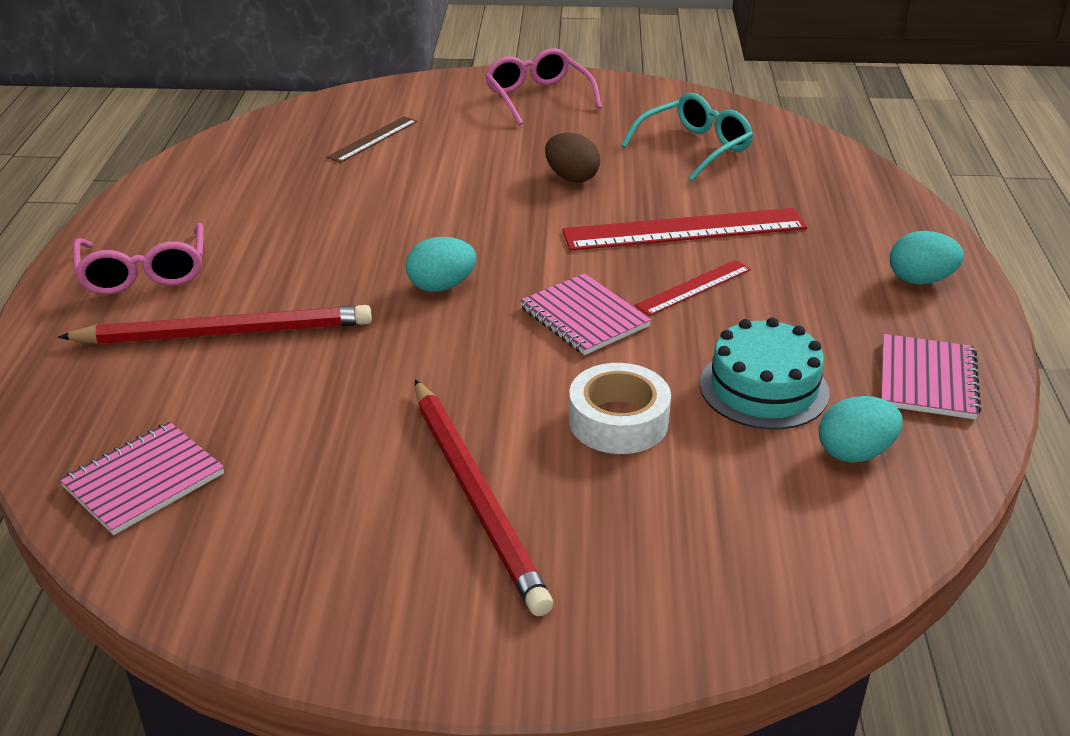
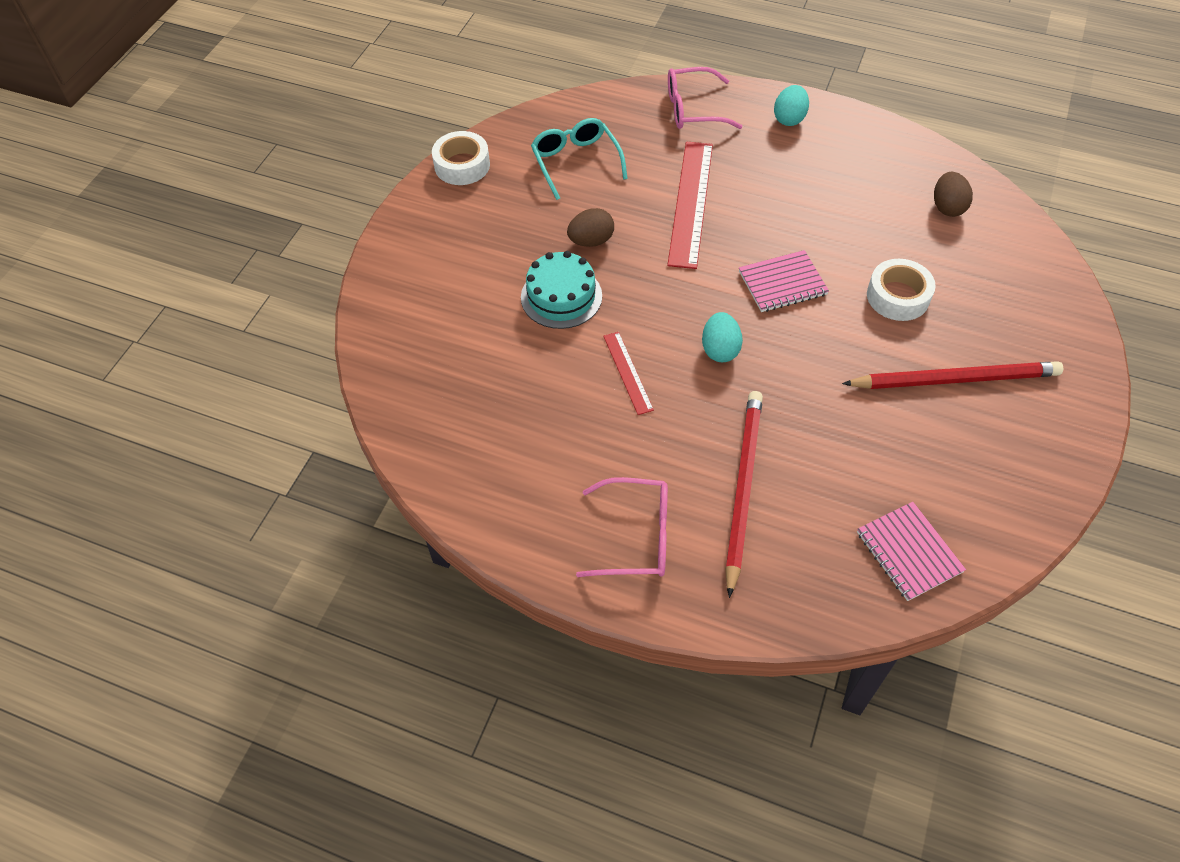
camera: 70 degrees left, 20 degrees up
(373, 139) = (466, 349): brown ruler -> none
(538, 97) = (442, 226): pink glasses -> pink glasses (693, 109)
(636, 90) = (462, 165): none -> white tape
(693, 287) = (764, 220): red ruler -> red ruler (627, 372)
(763, 388) = (881, 223): turquoise cake -> turquoise cake (561, 296)
(855, 453) = (947, 207): turquoise egg -> brown egg
(927, 379) = (889, 155): pink notebook -> none

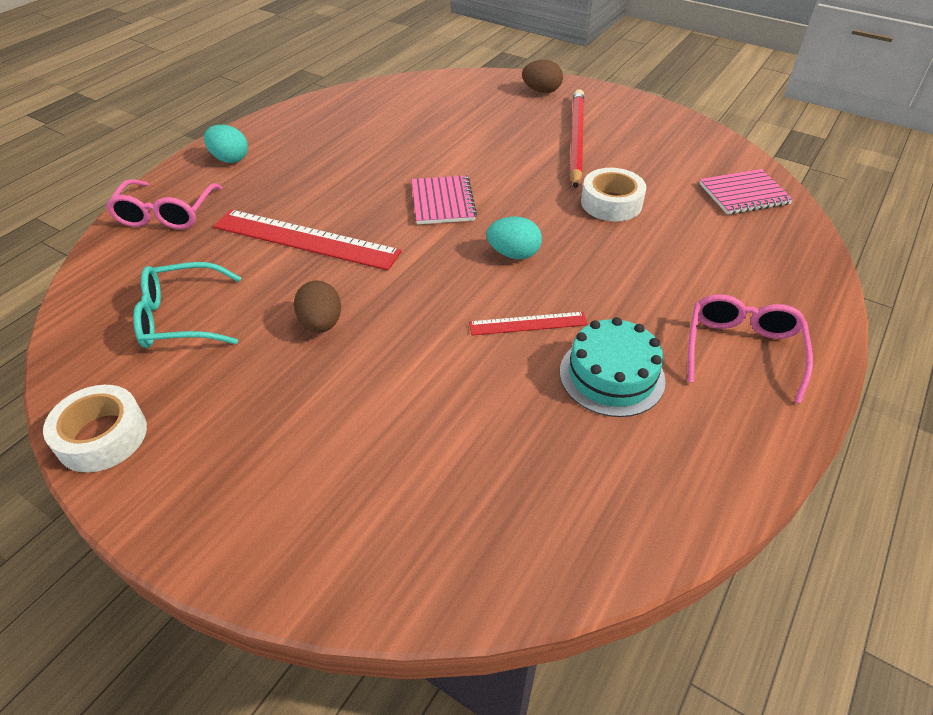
camera: 80 degrees left, 10 degrees down
(561, 296) = (398, 362): turquoise cake -> turquoise cake (611, 375)
(742, 488) = (682, 269): red pencil -> none
(898, 296) = (482, 147): white tape -> white tape (611, 203)
(947, 207) = (393, 106): brown egg -> brown egg (541, 91)

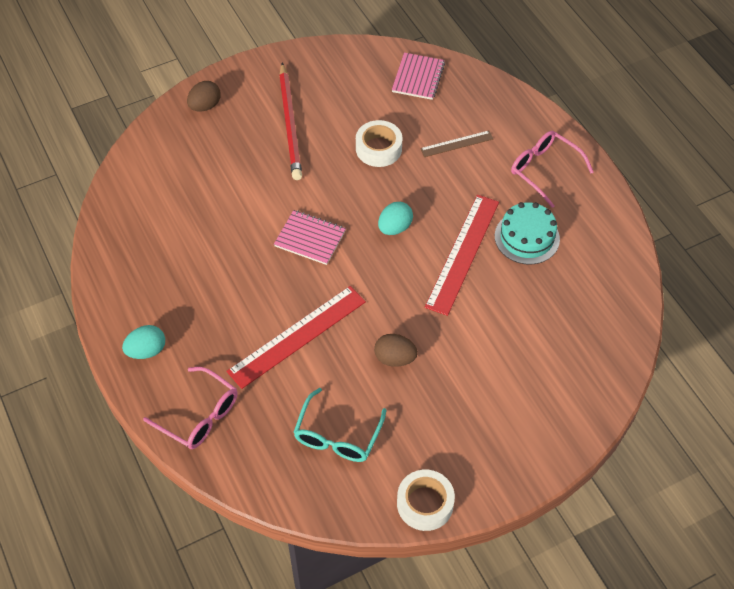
camera: 60 degrees left, 10 degrees up
(528, 324) = (463, 253): red ruler -> red ruler, size x1.90
(576, 140) = (290, 124): red pencil -> red pencil turned 135 degrees counterclockwise
(688, 257) = (456, 144): none -> brown ruler

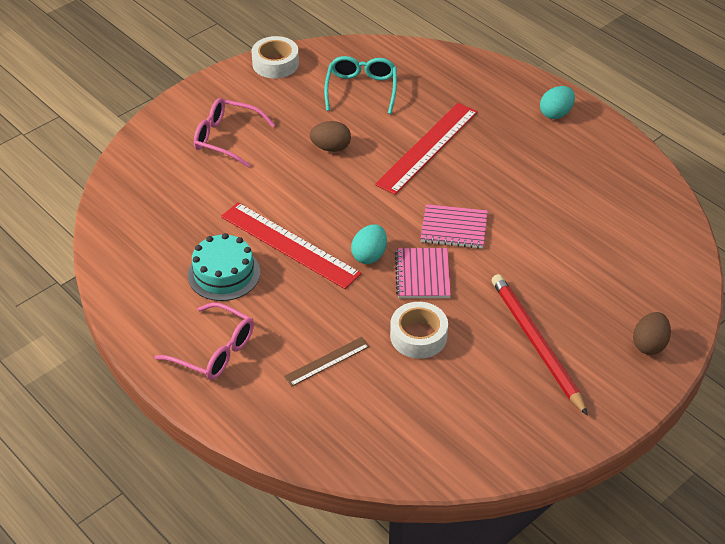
camera: 165 degrees right, 10 degrees down
(199, 416) = (482, 81): pink glasses -> pink glasses (226, 138)
(418, 77) = (402, 441): pink notebook -> pink notebook (422, 275)
(463, 253) = (289, 245): red ruler -> red ruler turned 60 degrees counterclockwise

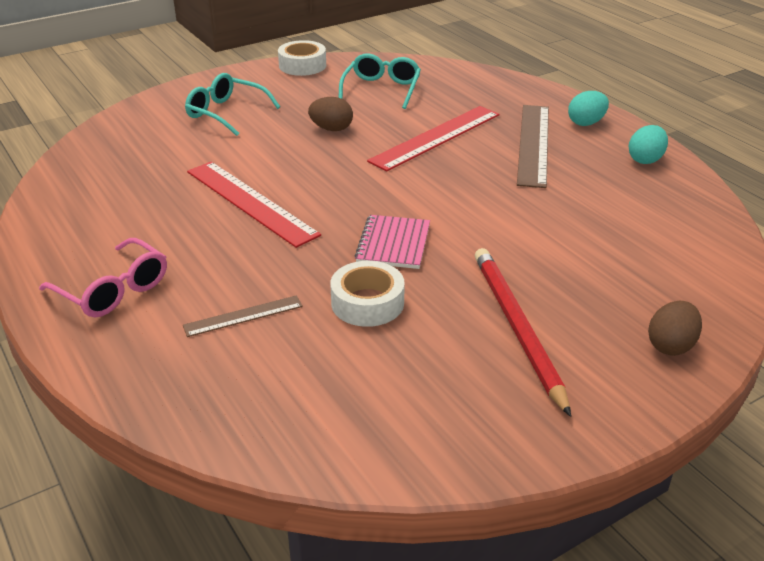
camera: 10 degrees right, 10 degrees down
(224, 273) = (164, 220): turquoise cake -> none
(226, 138) = (226, 113): pink glasses -> turquoise glasses
(369, 255) = (337, 220): turquoise egg -> turquoise egg (645, 160)
(454, 228) = (444, 205): pink notebook -> none
(514, 146) = (533, 144): none -> brown ruler

